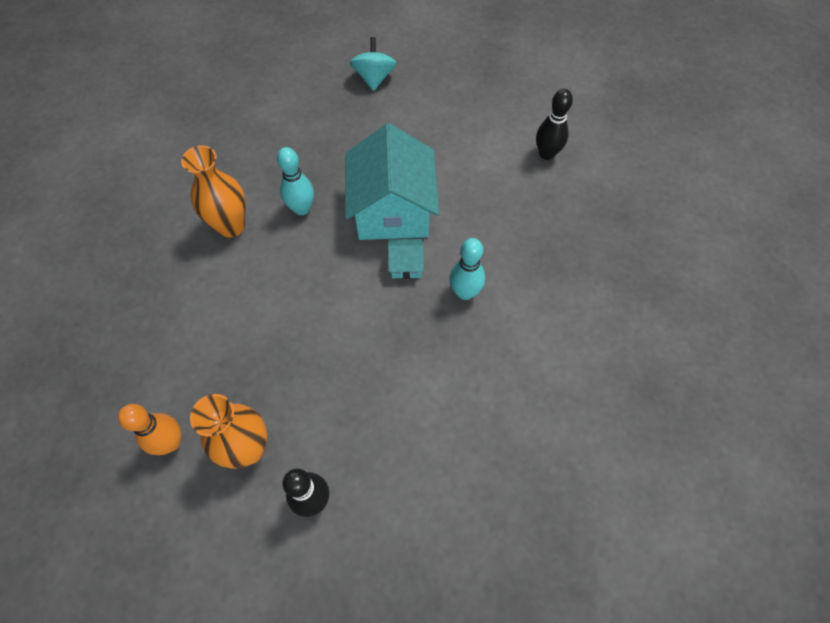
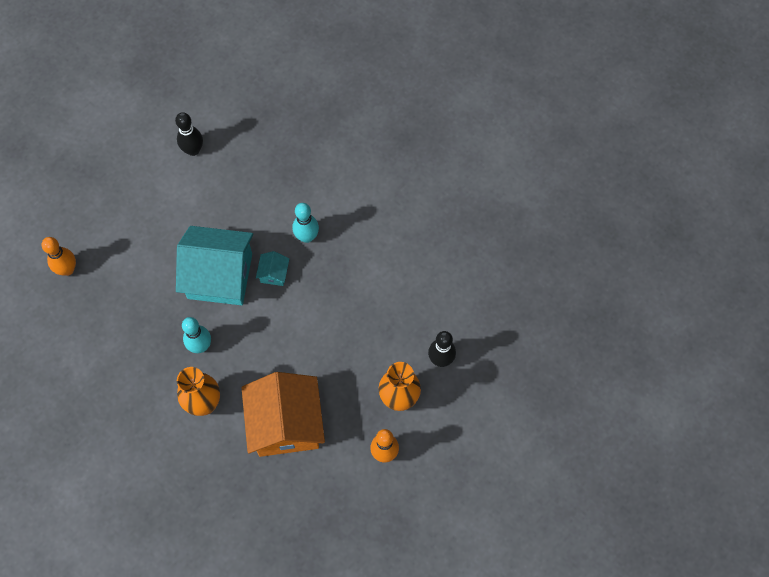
camera: 80 degrees left, 5 degrees up
(209, 315) = (286, 424): none -> orange house
(374, 78) = (67, 269): turquoise spinning top -> orange bowling pin

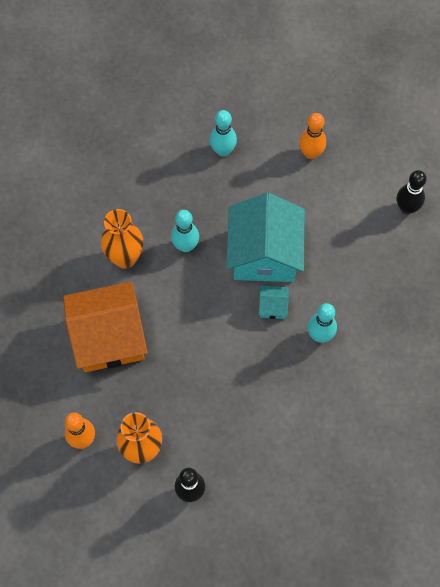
camera: 85 degrees right, 0 degrees up
(67, 269) = (255, 113): orange bowling pin -> orange bowling pin (310, 153)
(103, 303) = (223, 150): none -> turquoise bowling pin

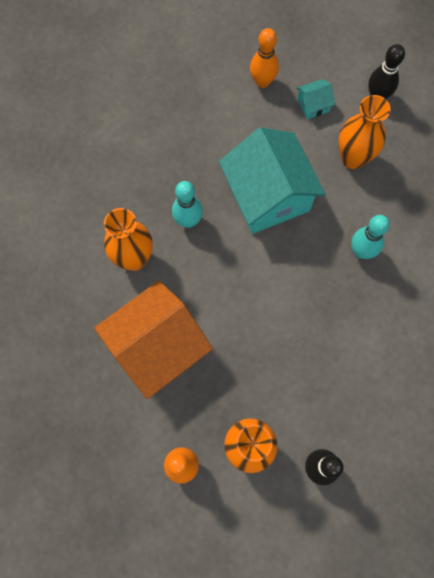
camera: 25 degrees left, 5 degrees up
(223, 150) = (178, 113): turquoise bowling pin -> none
(272, 306) = (302, 243): turquoise house -> turquoise house (313, 105)
(355, 253) = (353, 158): none -> orange vase

